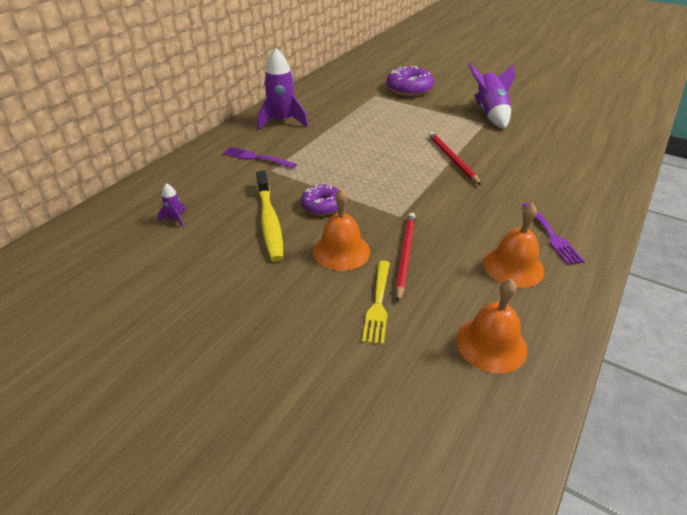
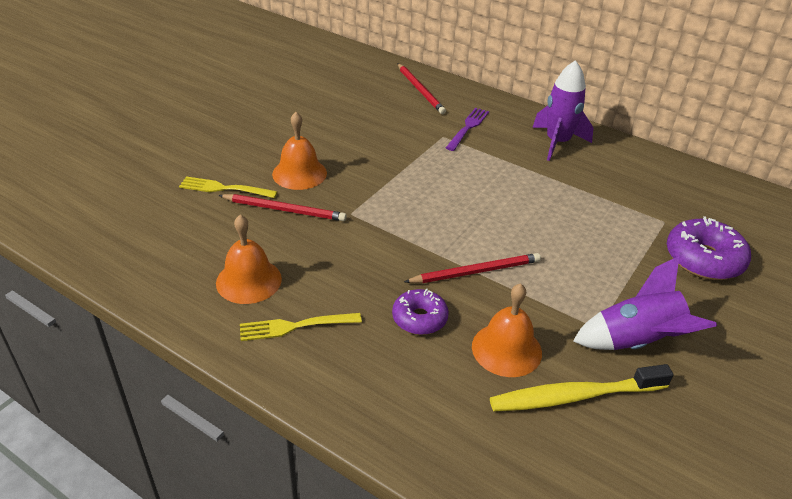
camera: 90 degrees right, 0 degrees up
(175, 219) = (361, 92): purple rocket -> none
(181, 182) = (420, 90): none -> red pencil
(269, 221) = (351, 136): yellow toothbrush -> yellow toothbrush (574, 396)
(322, 206) = (374, 165): purple donut -> purple donut (419, 318)
(491, 344) = (155, 244): orange bell -> orange bell (506, 349)
(551, 235) = (296, 326): purple fork -> yellow fork

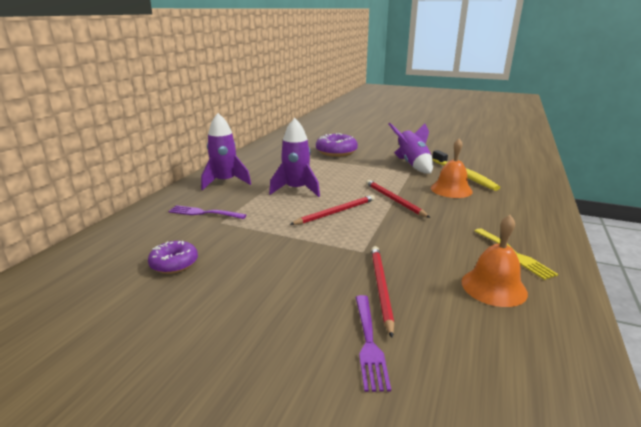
camera: 100 degrees left, 15 degrees down
(225, 188) = (369, 342): yellow fork -> purple fork
(299, 173) = (312, 291): orange bell -> none
(419, 318) = (454, 213): purple donut -> purple donut (174, 264)
(420, 90) = (123, 241): red pencil -> red pencil (336, 212)
(525, 193) = (296, 190): none -> purple rocket

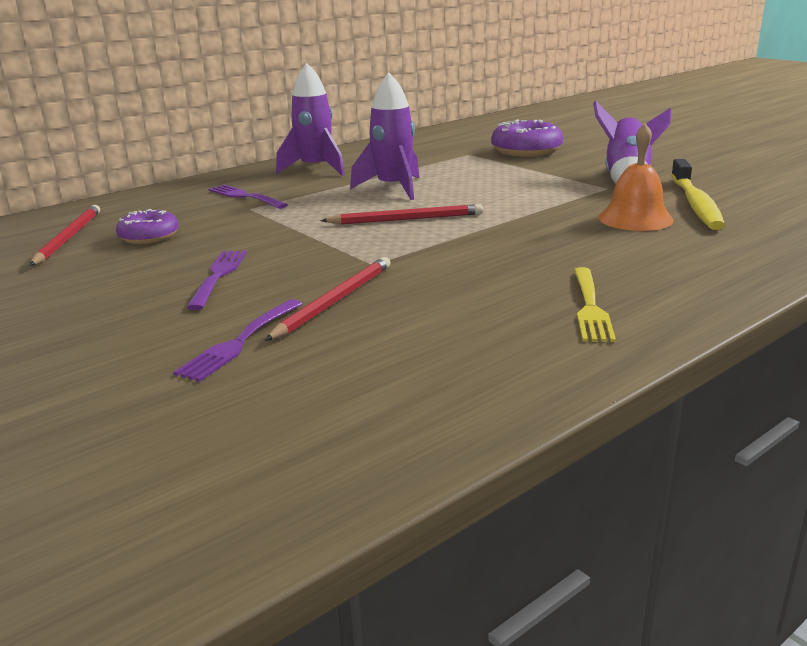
camera: 30 degrees right, 0 degrees up
(276, 288) = (218, 277): none -> purple fork
(394, 200) = (515, 218): red pencil -> red pencil (68, 238)
(493, 287) = (488, 332): orange bell -> none

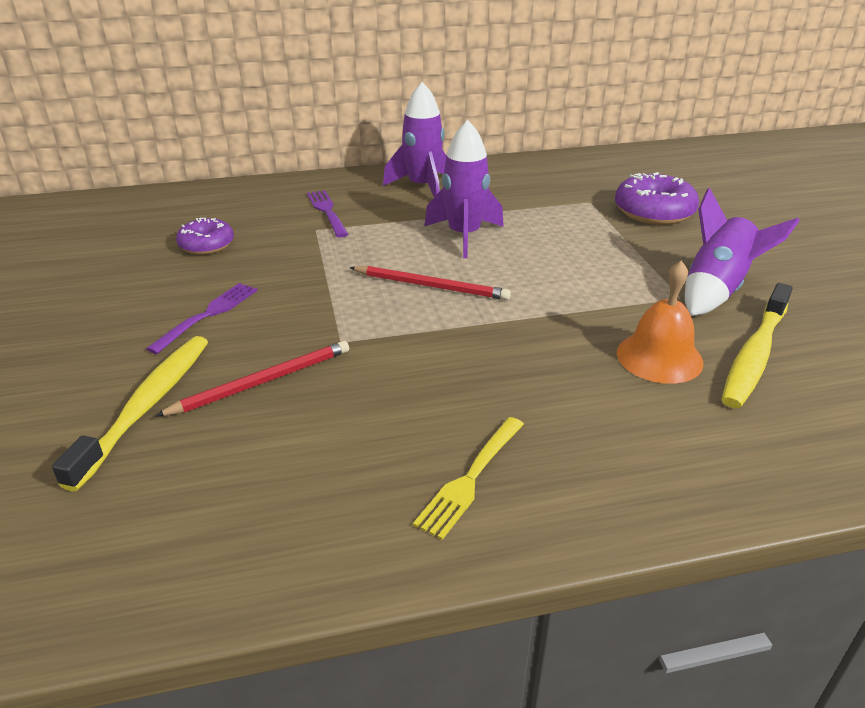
camera: 25 degrees right, 10 degrees up
(68, 238) = (151, 228): red pencil -> none
(241, 341) = (147, 406): purple fork -> yellow toothbrush

